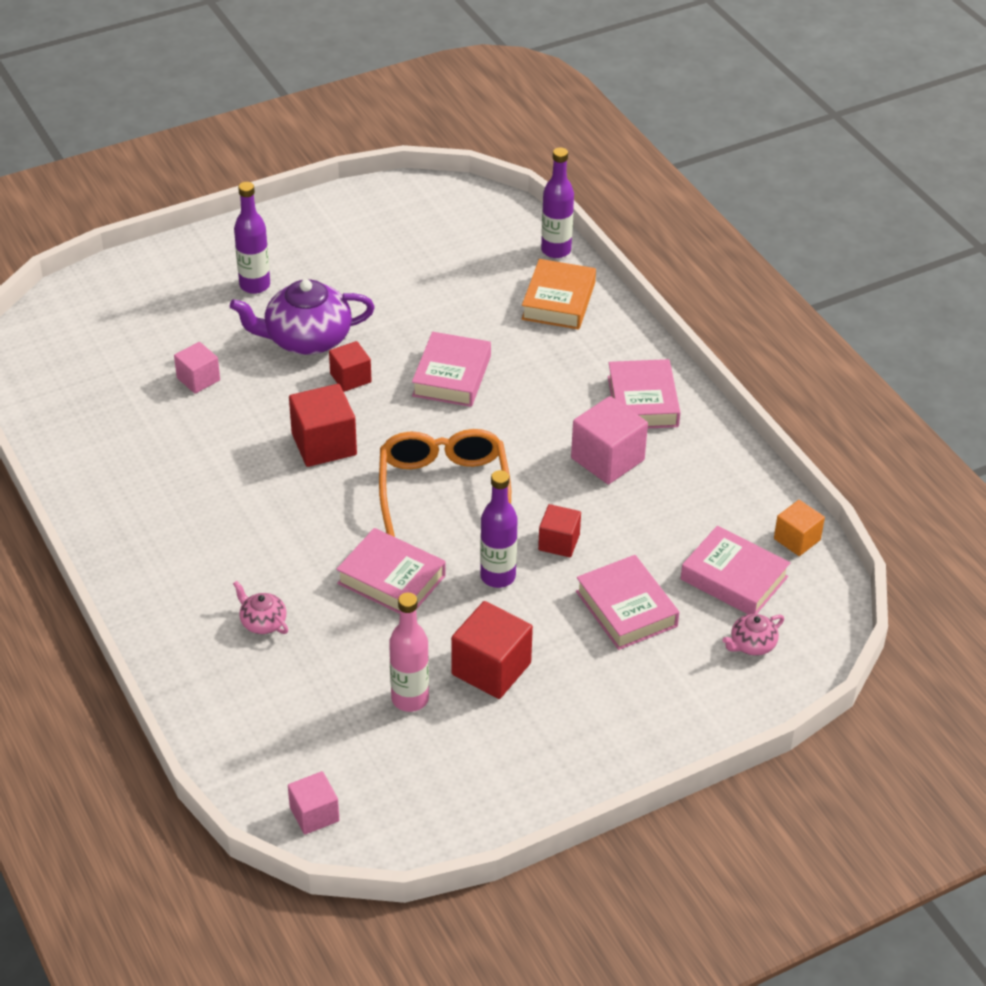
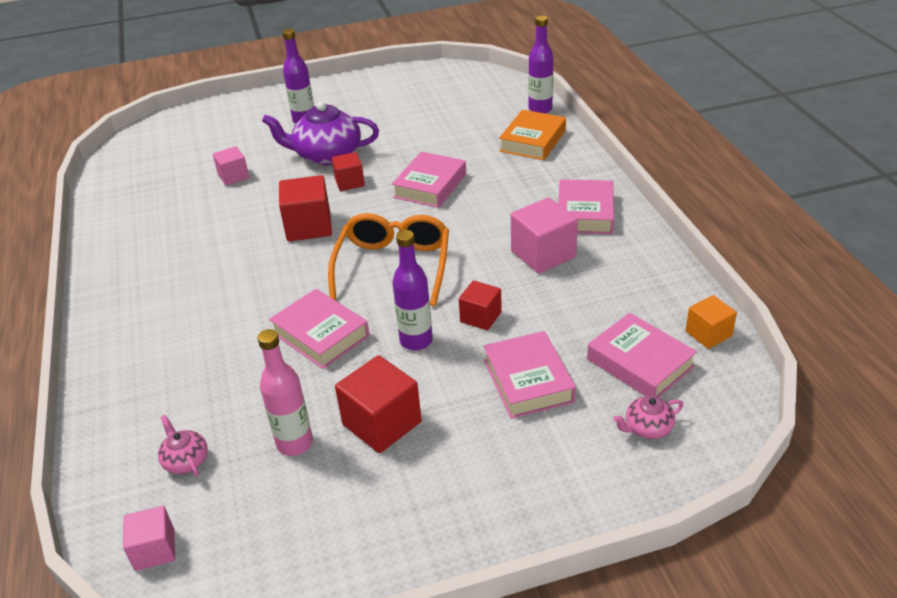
camera: 15 degrees right, 5 degrees down
(262, 622) = (194, 360): pink teapot -> pink teapot (186, 460)

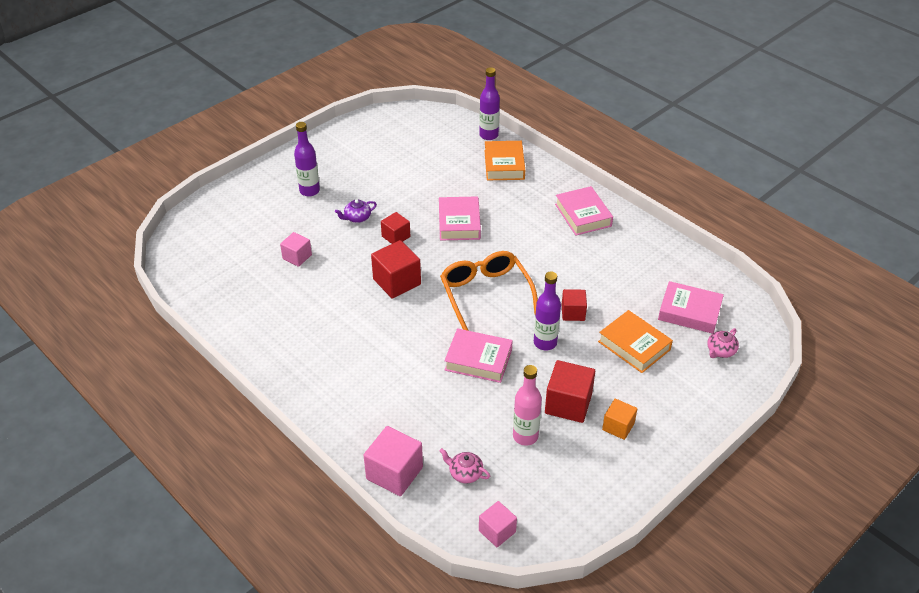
camera: 30 degrees left, 5 degrees up
(327, 155) = (357, 218): purple teapot -> purple teapot, size x0.47
(528, 381) = (634, 345): pink book -> orange book
(543, 254) = (578, 254): pink cube -> pink cube (394, 473)
(708, 334) = (715, 280): orange cube -> orange cube (618, 426)

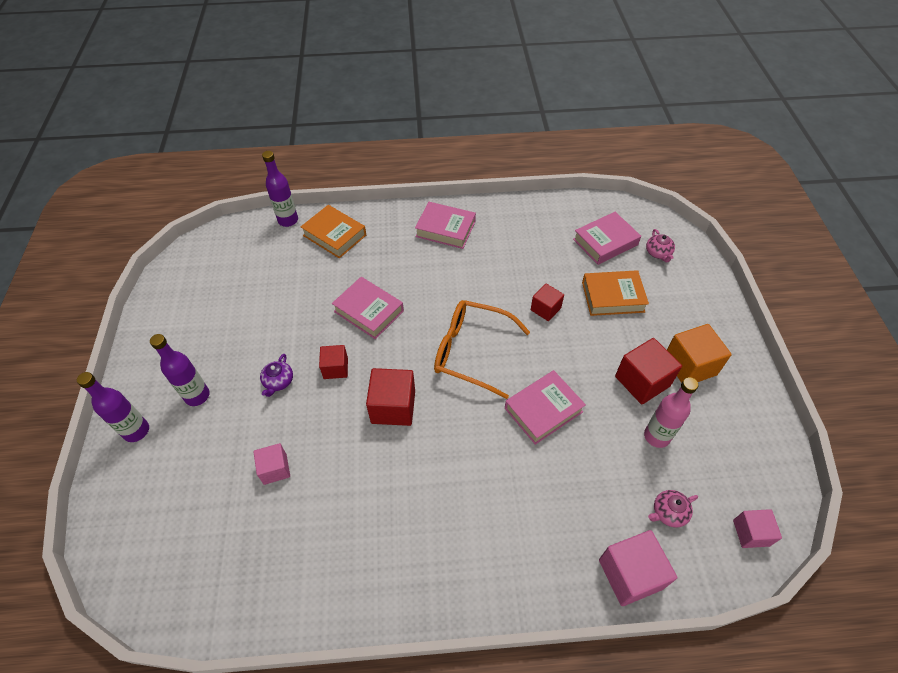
camera: 50 degrees left, 10 degrees up
(545, 343) = (563, 350): purple bottle -> purple bottle (136, 431)
(618, 426) = (689, 365): orange cube -> orange cube, size x1.62

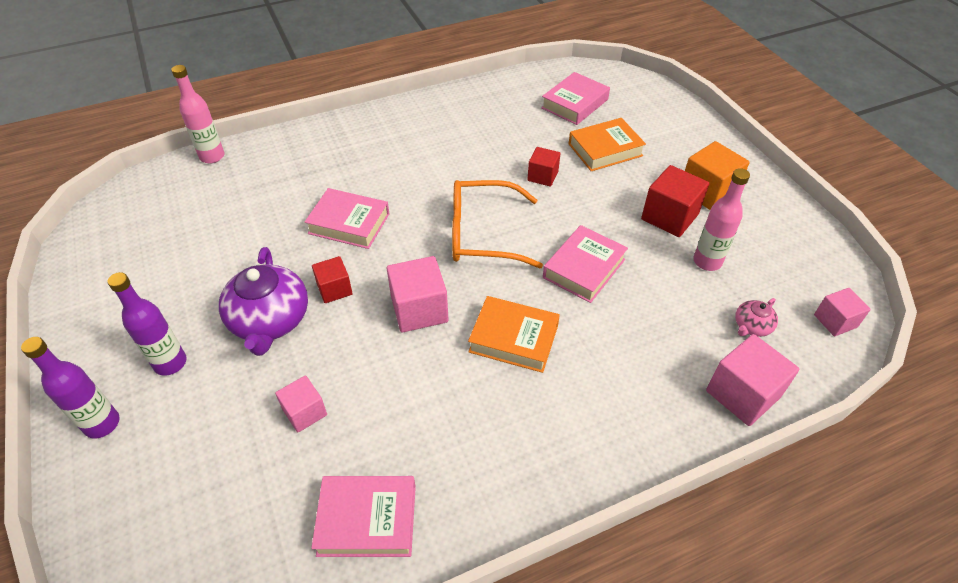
camera: 20 degrees left, 5 degrees down
(278, 382) = (270, 321): purple teapot -> purple teapot, size x2.12
(288, 220) = (212, 156): purple bottle -> pink bottle
(334, 235) = (276, 159): orange book -> orange book (513, 338)
(393, 407) = (419, 309): red cube -> pink cube
(445, 229) = (401, 127): pink book -> pink book (367, 520)
(658, 253) = (630, 102): pink teapot -> none

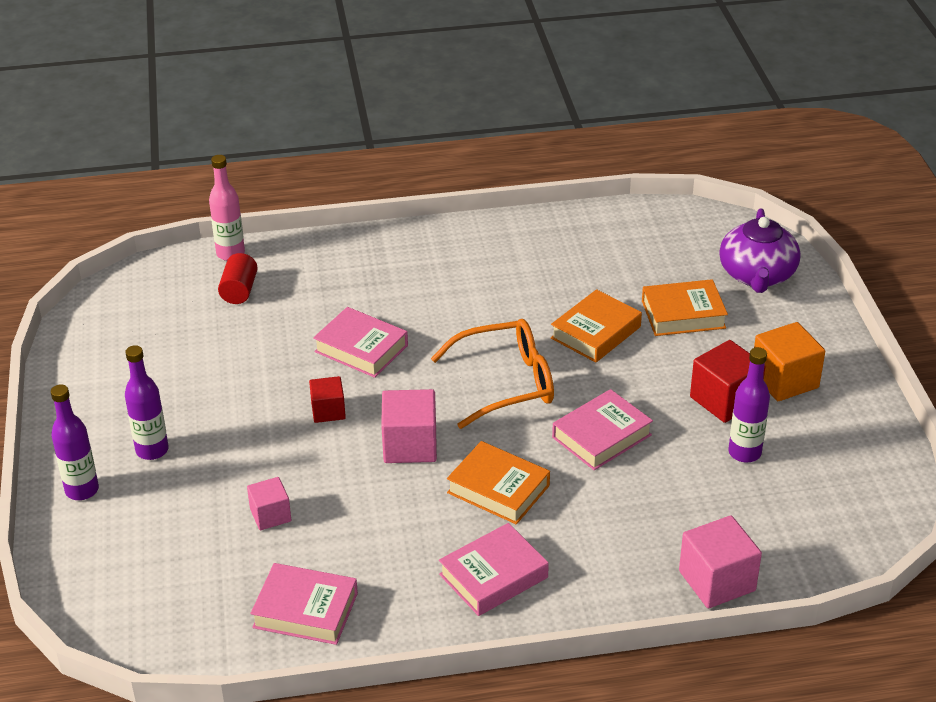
camera: 15 degrees right, 10 degrees down
(226, 188) = (239, 290): none -> red cylinder
(270, 321) = (256, 429): purple teapot -> purple teapot (757, 275)
(484, 234) = (505, 383): orange glasses -> orange glasses turned 150 degrees clockwise
(542, 176) = (596, 332): red cube -> orange book
(574, 104) = (670, 254): pink book -> pink book (493, 576)
(707, 262) = (744, 453): pink bottle -> purple bottle
(751, 326) = (760, 523): pink teapot -> none
(835, 321) = (858, 535): pink cube -> none

